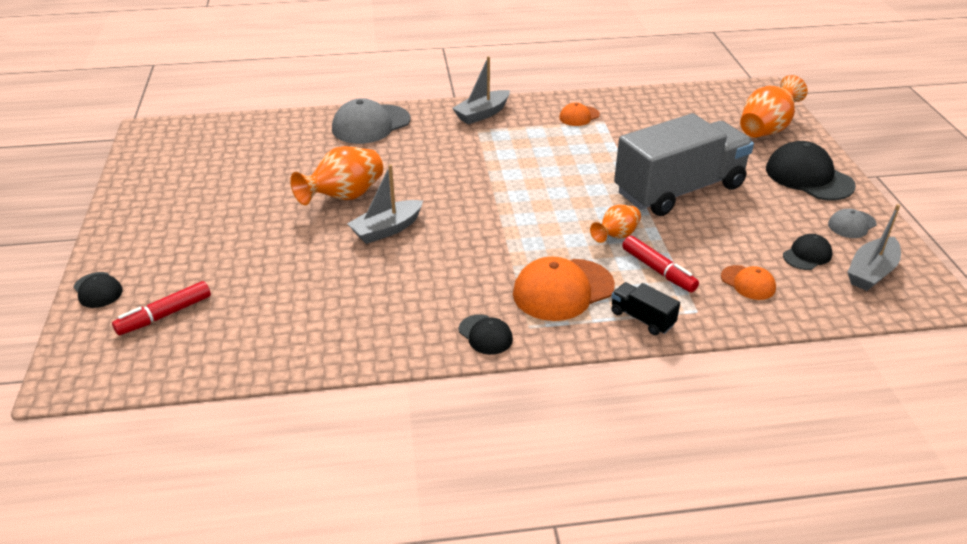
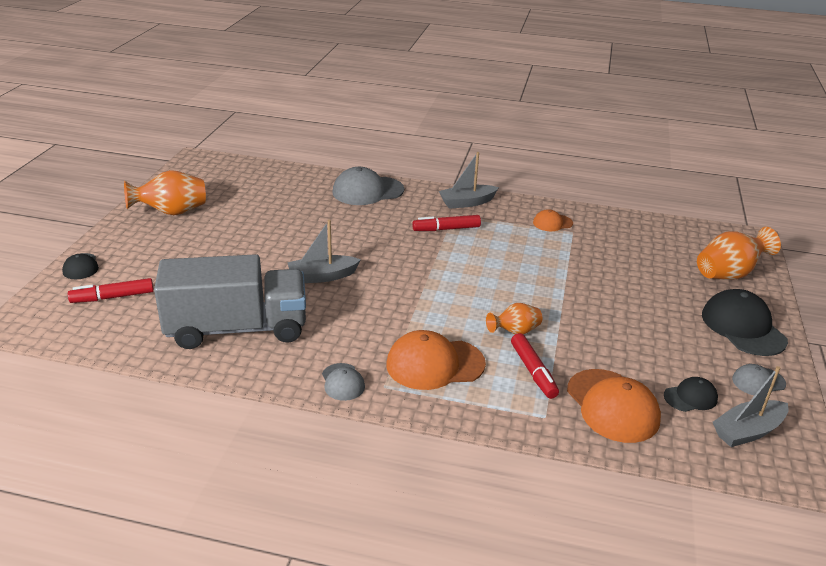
camera: 20 degrees right, 5 degrees down
(344, 197) = (306, 242): orange vase -> orange vase (171, 212)
(480, 147) = (446, 229): none -> red marker
(485, 335) = (342, 382): black cap -> grey cap
(642, 318) = (489, 408): black truck -> none
(679, 190) = (603, 307): grey truck -> grey truck (237, 329)
(748, 283) = (612, 406): orange cap -> orange cap, size x1.88

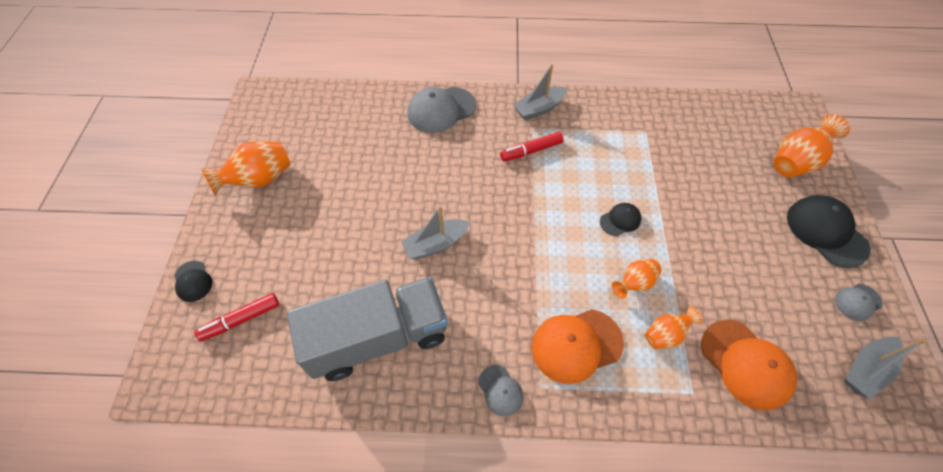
camera: 10 degrees left, 25 degrees up
(533, 371) = (665, 334): red marker -> orange vase
(552, 223) = (624, 122): orange cap -> none
(690, 397) = (808, 336): black cap -> black cap (620, 220)

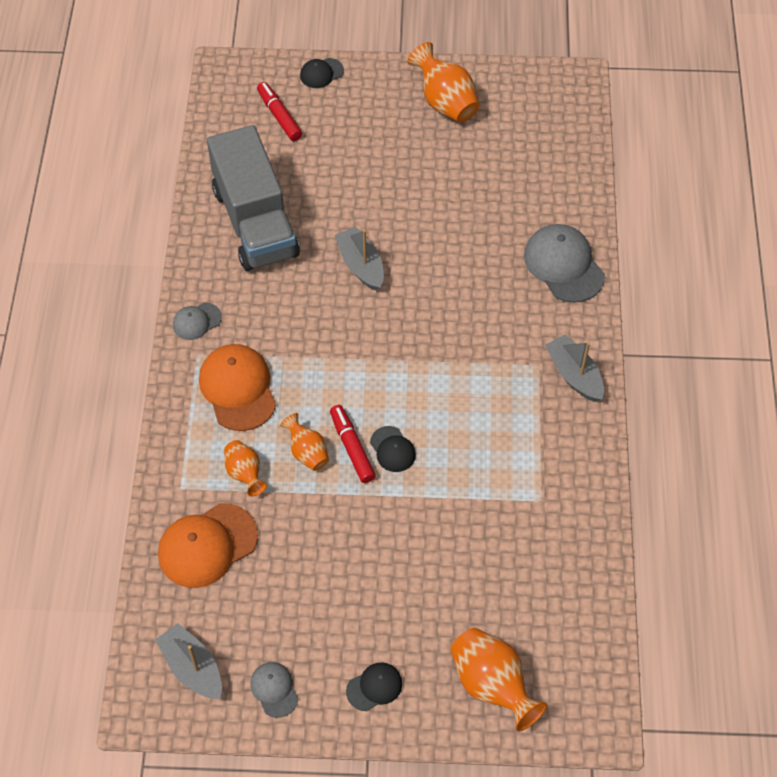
camera: 90 degrees right, 0 degrees up
(531, 151) = (499, 362): red marker -> red marker (352, 447)
(826, 232) = (374, 687): black cap -> black cap, size x0.53

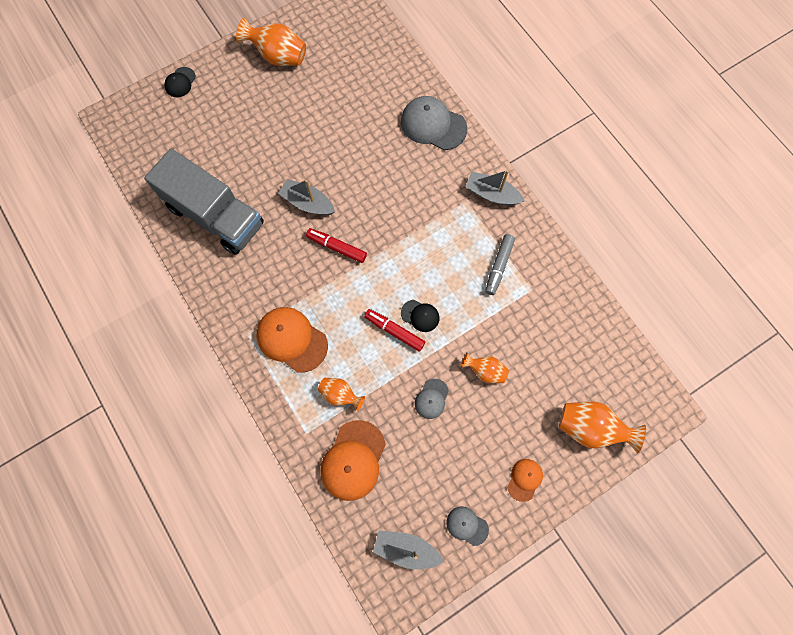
camera: 35 degrees left, 15 degrees up
(196, 321) = (229, 310): grey cap -> grey cap (431, 399)
(279, 116) = (174, 129): red marker -> red marker (336, 247)
(307, 452) = (369, 353): orange vase -> orange vase (485, 371)
(374, 687) = (524, 479): black cap -> orange cap
(521, 453) = (498, 266): none -> grey marker

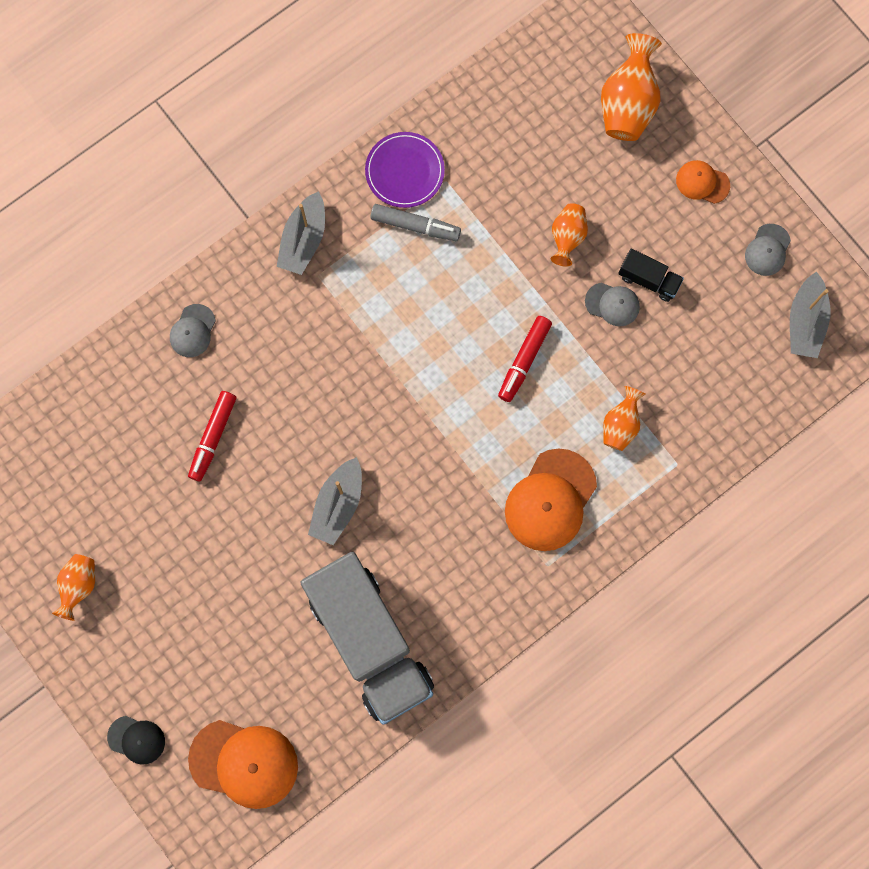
camera: 95 degrees left, 5 degrees up
(215, 216) = (370, 641): grey truck -> grey truck turned 120 degrees clockwise
(278, 56) = (79, 586): orange vase -> orange vase, size x0.60
(336, 247) = (405, 453): red marker -> red marker (213, 437)
(353, 460) = (705, 398): orange cap -> orange cap (244, 763)
(420, 316) = (498, 327): black cap -> none
(433, 125) = (192, 331): grey cap -> grey cap, size x0.53
(448, 428) = (648, 280): none -> black truck
(539, 262) = (404, 171): none -> purple plate

